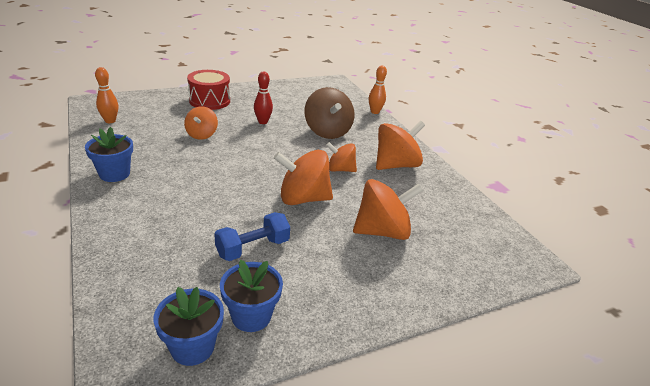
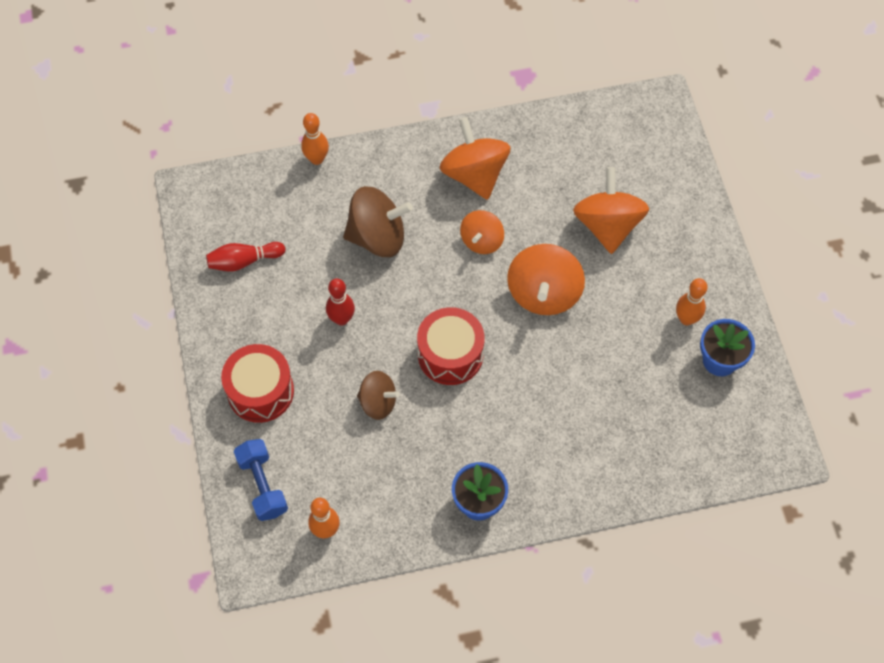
camera: 75 degrees left, 30 degrees up
(192, 347) = (751, 406): blue flower pot -> none
(202, 135) = (378, 402): orange spinning top -> brown spinning top
(241, 159) = (450, 355): none -> red drum
(253, 248) = (629, 353): blue dumbbell -> blue dumbbell (262, 485)
(295, 95) = (244, 261): none -> red bowling pin
(297, 287) = (686, 319): none -> orange bowling pin

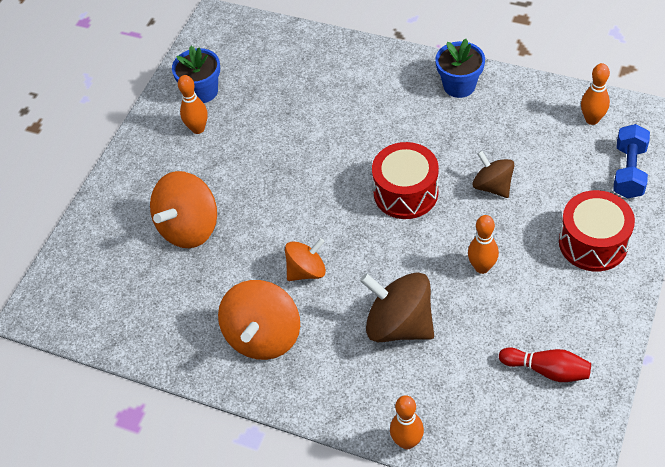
camera: 140 degrees left, 10 degrees down
(341, 319) = (482, 267): red bowling pin -> orange bowling pin
(543, 293) = (290, 201): orange spinning top -> none

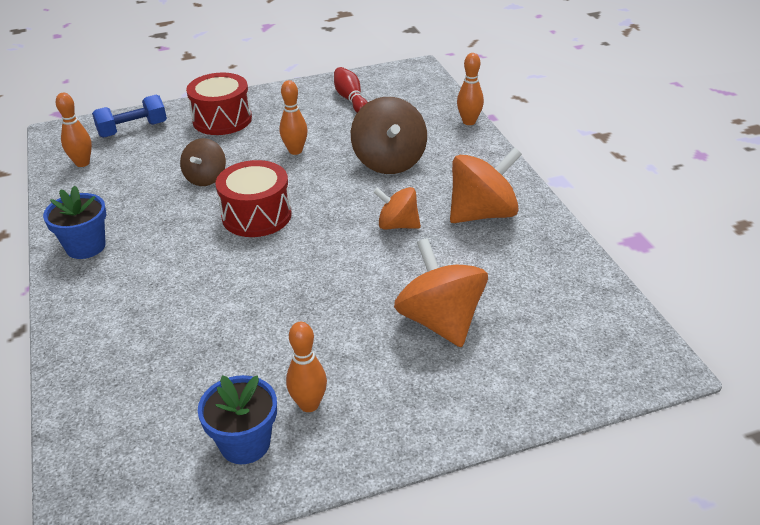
camera: 135 degrees left, 15 degrees down
(189, 227) = (440, 321): orange spinning top -> orange spinning top turned 105 degrees counterclockwise

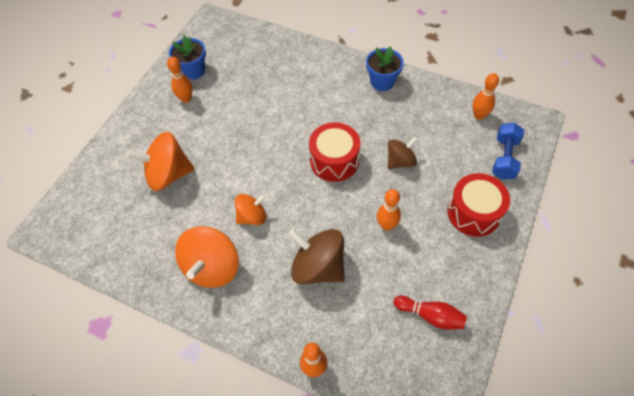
camera: 135 degrees right, 20 degrees up
(206, 178) = (400, 161): brown spinning top -> brown spinning top turned 90 degrees clockwise
(440, 321) = (168, 174): orange spinning top -> orange spinning top turned 150 degrees clockwise

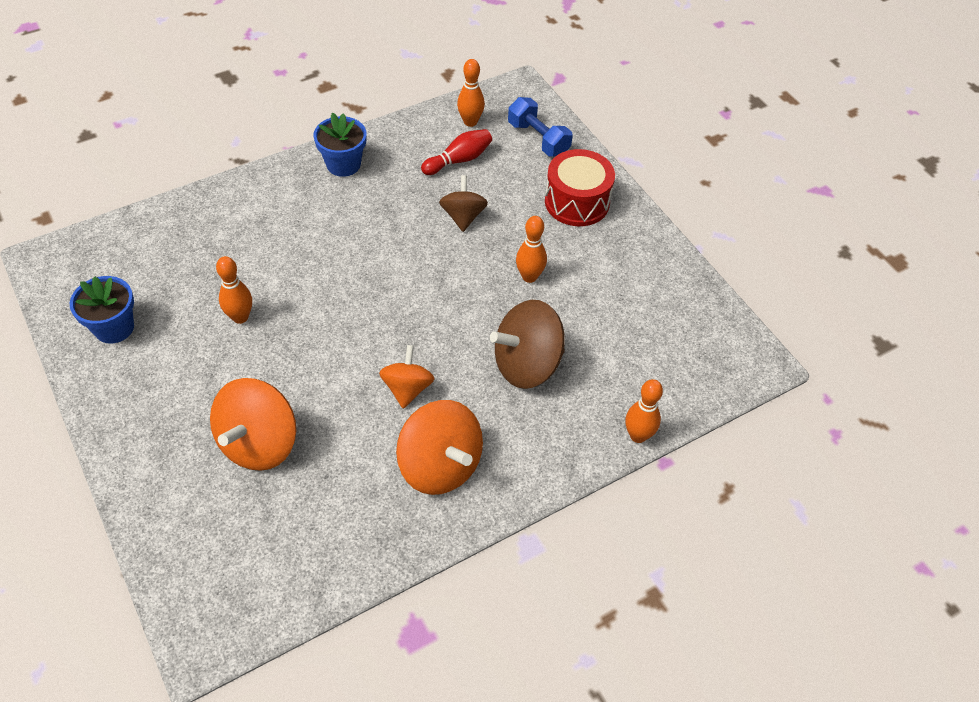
camera: 60 degrees left, 5 degrees down
(186, 99) = (153, 360): orange bowling pin -> orange bowling pin (240, 317)
(334, 161) = (406, 270): red drum -> none
(430, 316) = (657, 306): red bowling pin -> red bowling pin (459, 160)

